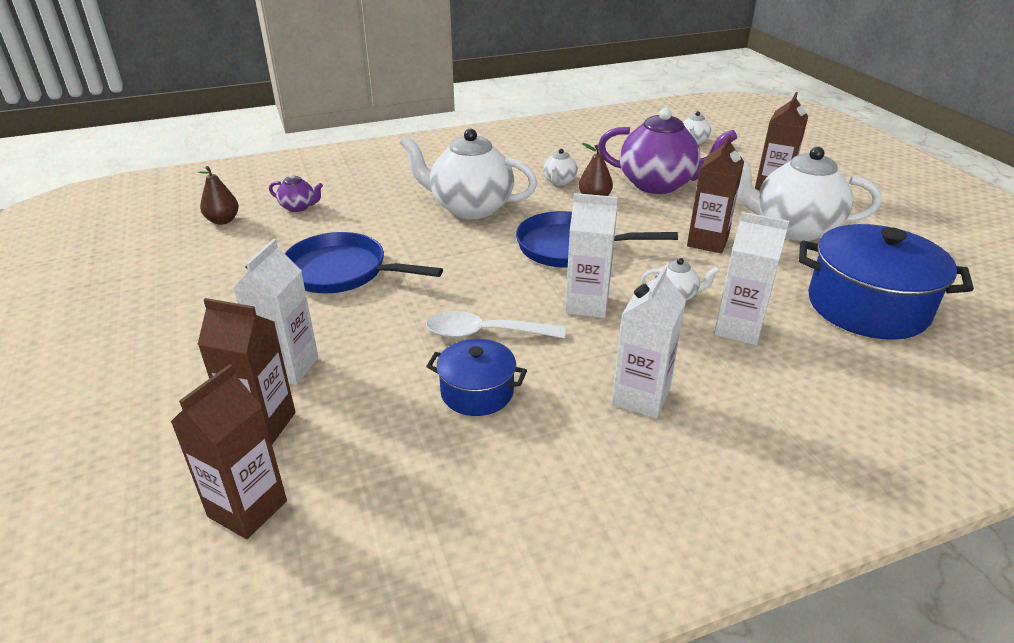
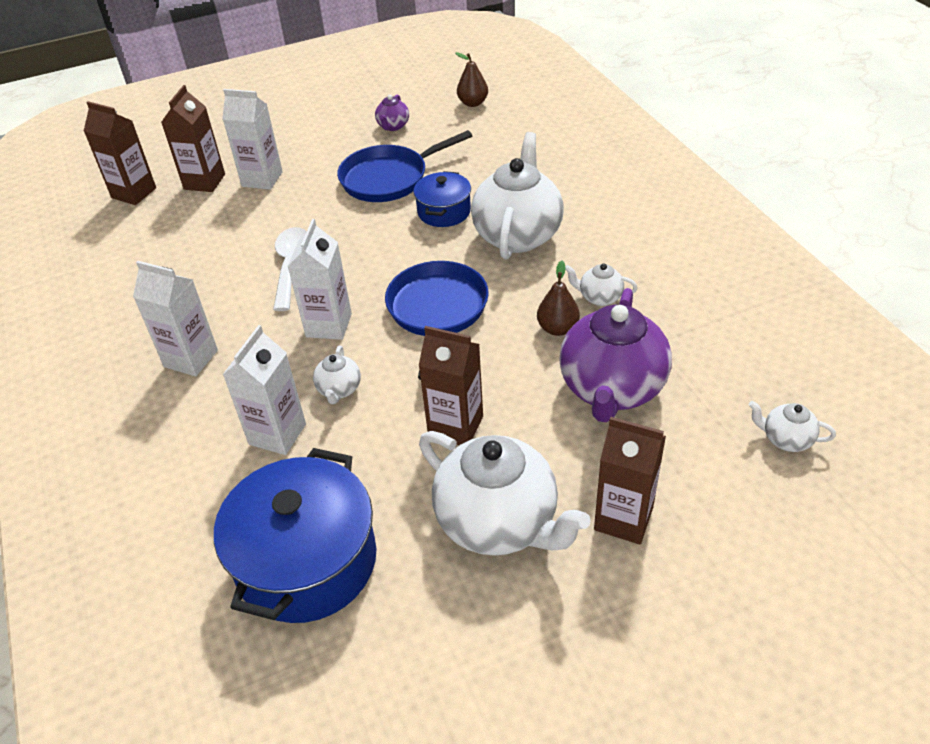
camera: 90 degrees right, 10 degrees up
(298, 207) = (503, 134): purple teapot -> purple teapot (393, 126)
(342, 271) = (389, 178): blue pan -> blue pan turned 135 degrees counterclockwise
(477, 392) = (216, 269): blue pot -> blue pot (444, 212)
(793, 228) = (499, 522): white teapot -> white teapot turned 120 degrees clockwise

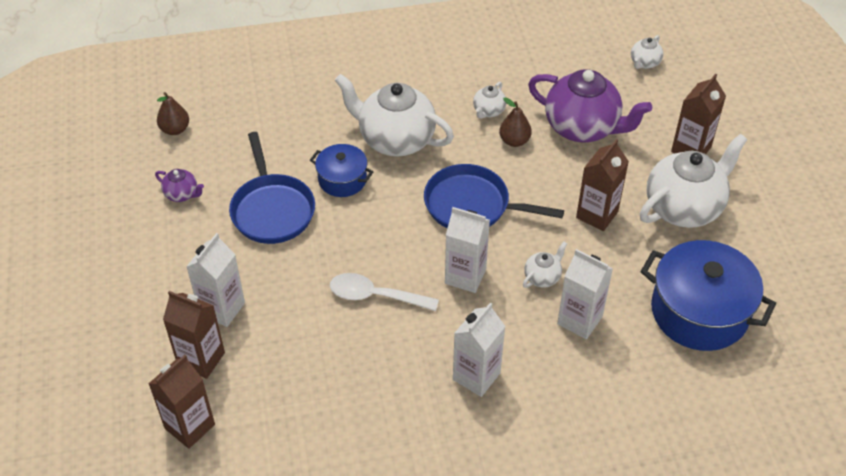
camera: 80 degrees left, 5 degrees up
(339, 390) = (542, 277): white teapot -> white teapot turned 60 degrees counterclockwise

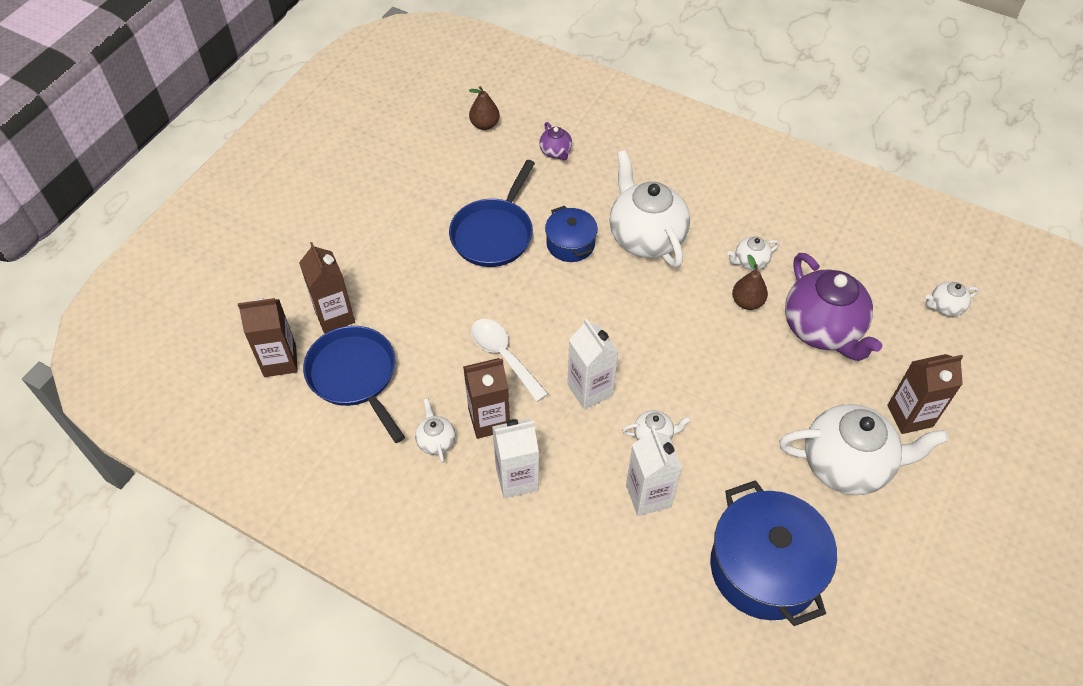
camera: 40 degrees right, 5 degrees up
(182, 194) = (441, 179): purple teapot -> purple teapot (556, 152)
(222, 308) = (385, 287): white carton -> none
(387, 394) = (436, 441): none -> white teapot
(472, 205) = (655, 334): blue pan -> blue pan (355, 376)
(597, 215) = (757, 415): brown carton -> brown carton (489, 420)

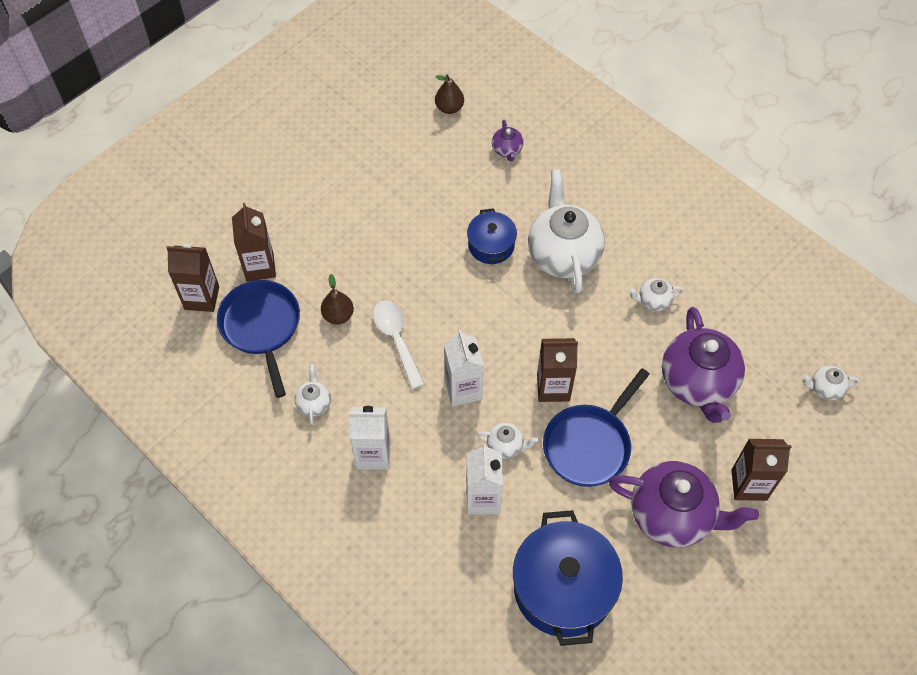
camera: 15 degrees right, 5 degrees up
(489, 420) = (365, 395): brown carton -> brown carton (553, 387)
(494, 233) = (424, 219): blue pan -> blue pan (589, 444)
(747, 302) = (636, 340): brown pear -> brown pear (338, 315)
(847, 464) = (672, 515): white teapot -> purple teapot

